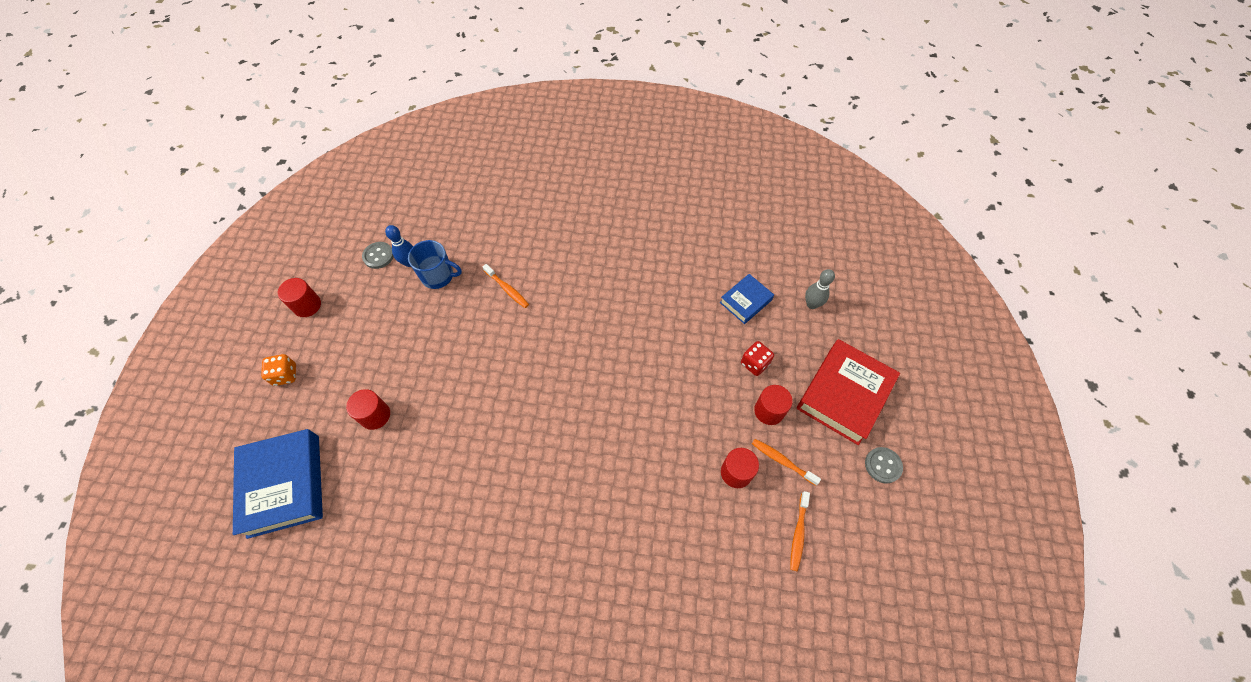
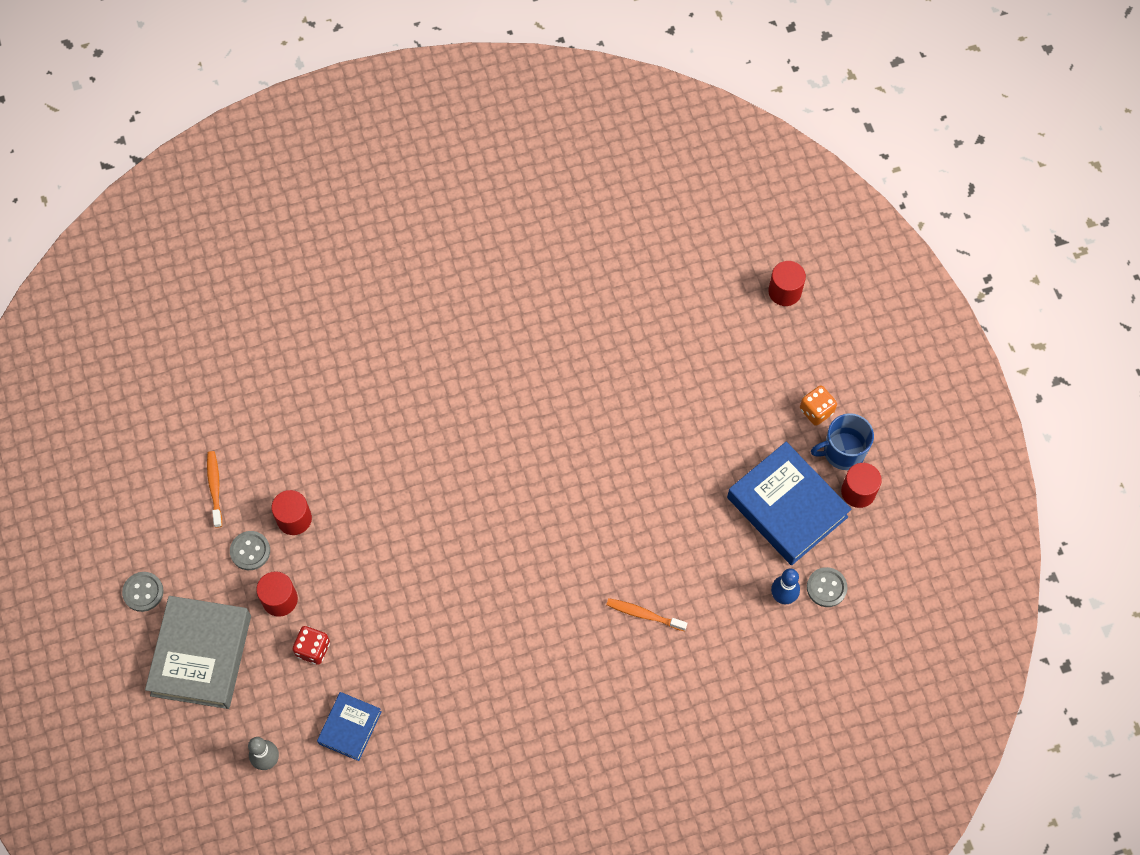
camera: 155 degrees right, 5 degrees up
(284, 485) = (730, 317): blue book -> blue book (787, 507)
(375, 415) = (692, 414): red cylinder -> red cylinder (784, 291)
(438, 276) = (736, 594): blue mug -> blue mug (843, 451)
(782, 461) = (250, 551): orange toothbrush -> grey button
(844, 395) = (201, 655): red book -> grey book

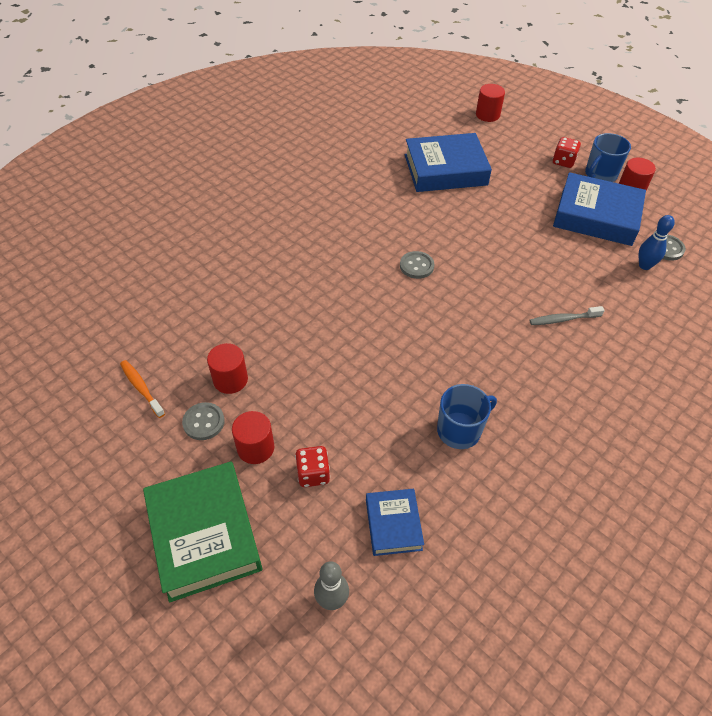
camera: 30 degrees left, 15 degrees down
(143, 592) = (112, 506): grey button -> grey button (416, 266)
(201, 655) = (204, 534): grey book -> green book
(461, 675) = (460, 430): none -> blue mug
(644, 614) = (563, 319): orange toothbrush -> grey toothbrush
(669, 357) = (445, 170): none -> blue book
(816, 411) = (563, 161): orange dice -> red dice

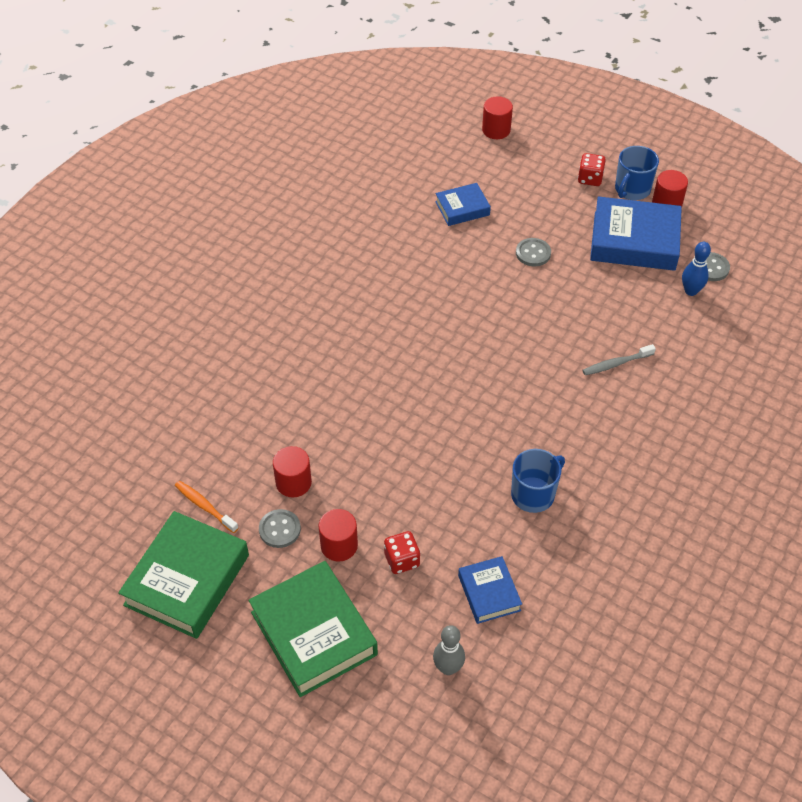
camera: 10 degrees left, 0 degrees up
(100, 456) = (187, 580): none -> green book
(416, 266) = (455, 328): grey button -> grey button (533, 253)
(445, 170) = (462, 208): blue book -> blue book, size x0.55

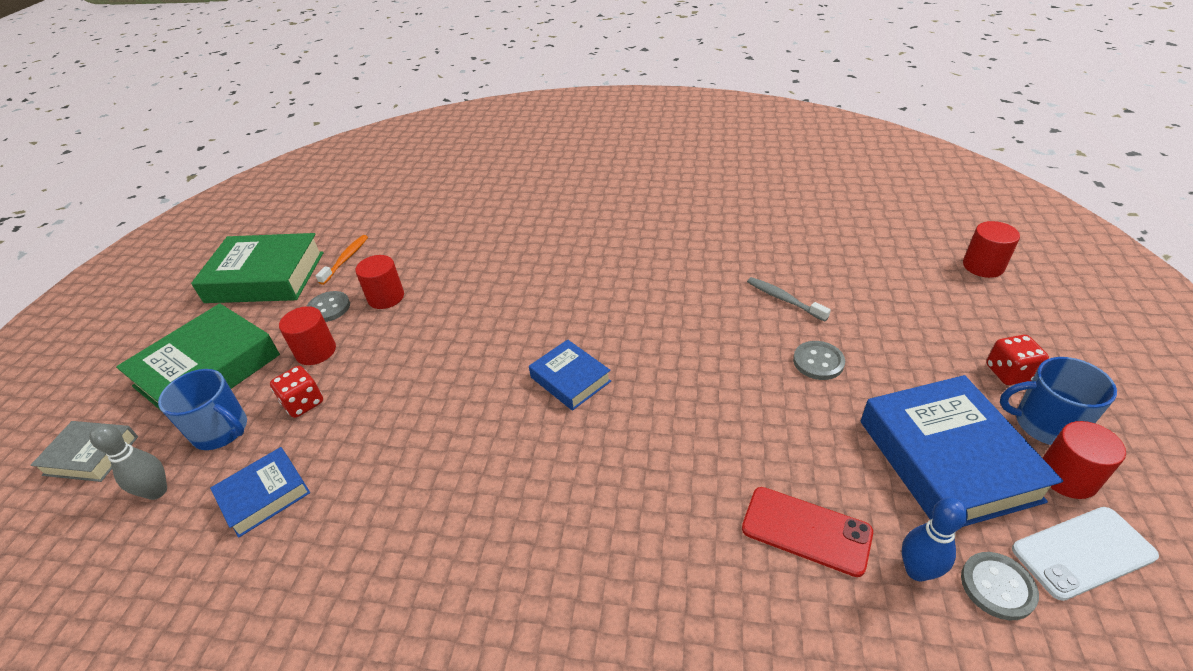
camera: 70 degrees right, 10 degrees down
(378, 723) = (91, 455): none -> grey book
(462, 208) = (829, 282): blue book -> blue book (570, 379)
(533, 494) = (425, 491): blue mug -> blue mug (221, 430)
(616, 364) = (693, 513): grey toothbrush -> grey toothbrush (784, 299)
(649, 321) = (806, 530): none -> red phone
(707, 228) = (1083, 552): none -> white phone

